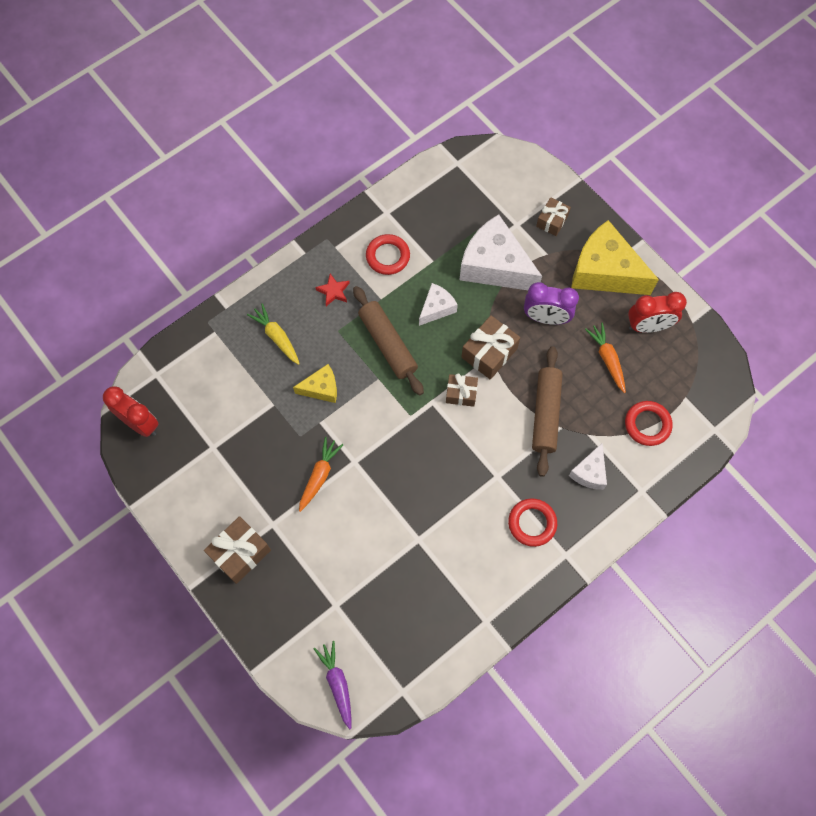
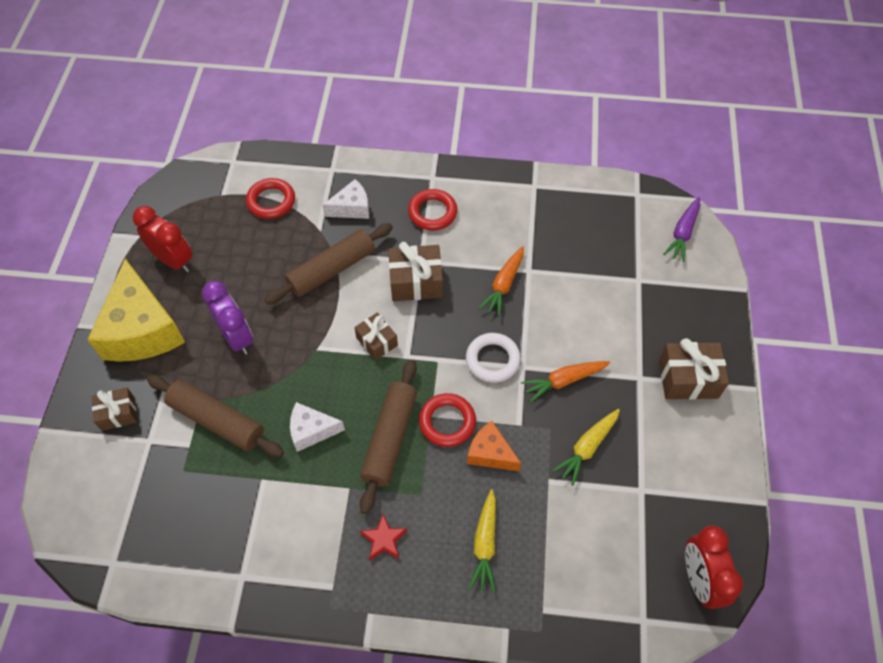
camera: 135 degrees left, 10 degrees down
(267, 444) = (587, 448): none -> yellow carrot
(321, 388) = (490, 453): yellow cheese -> orange cheese
(377, 448) = (492, 360): none -> white ring
(387, 256) = (295, 525): red ring -> red ring (447, 422)
(489, 353) = (316, 352): brown gift -> brown gift (416, 282)
(495, 266) = (217, 421): white cheese -> brown rolling pin
(607, 359) = (236, 265): orange carrot -> orange carrot (504, 285)

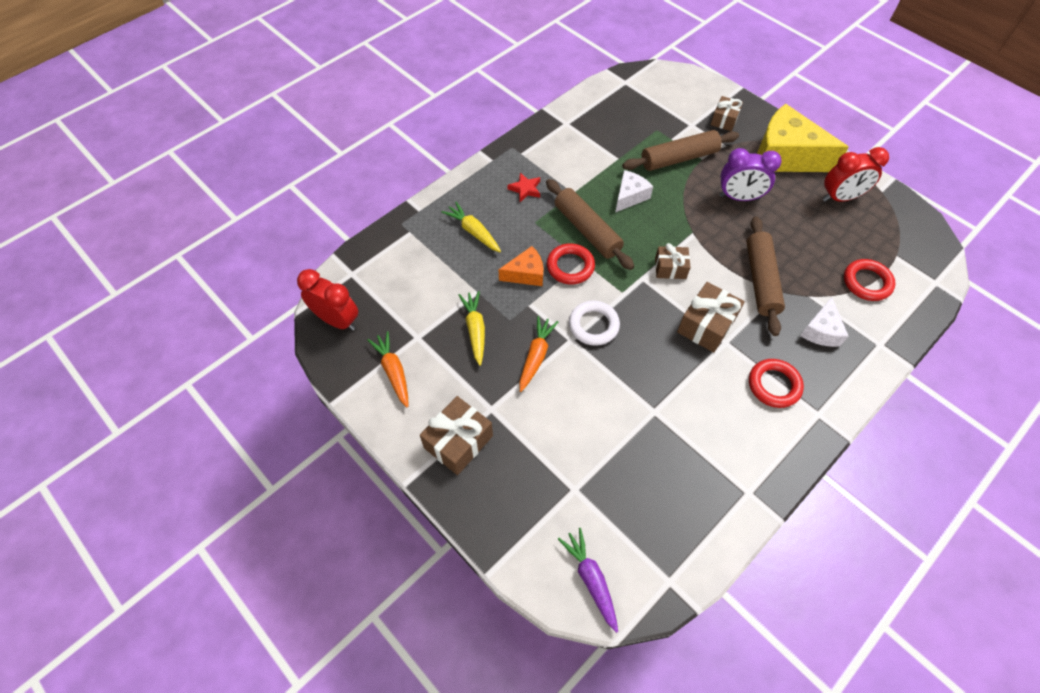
camera: 130 degrees right, 0 degrees up
(504, 285) = (654, 382): orange carrot -> orange carrot (393, 371)

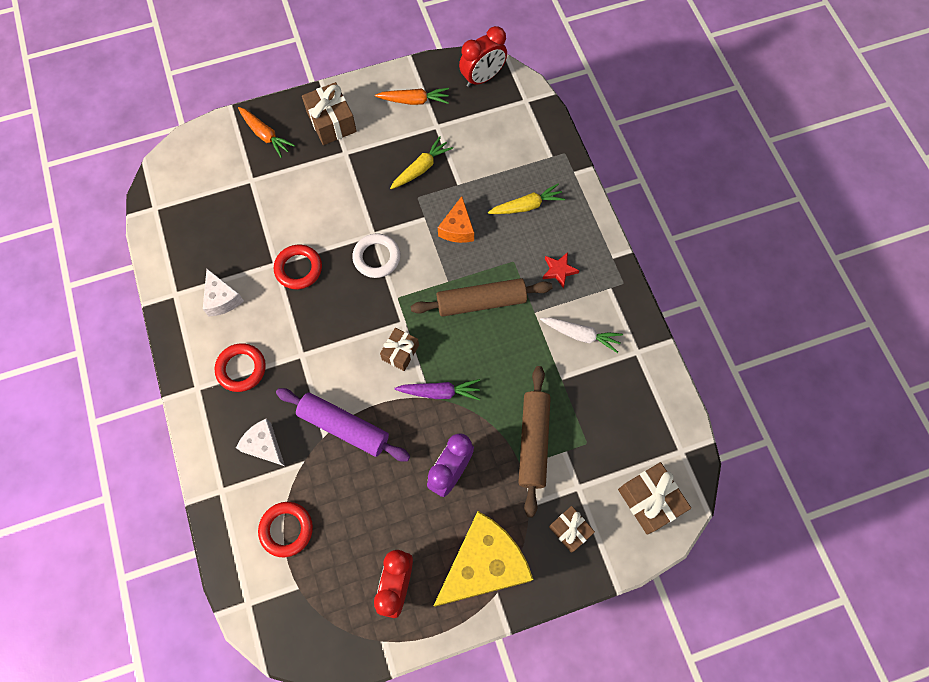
camera: 115 degrees right, 10 degrees up
(475, 330) = (421, 168): yellow carrot -> yellow carrot turned 60 degrees counterclockwise
(536, 356) = (372, 201): orange carrot -> orange carrot (265, 135)
(570, 266) = (447, 268): red ring -> red ring (298, 269)
(574, 158) = (580, 335): none -> white carrot
(591, 579) = (187, 162): purple carrot -> purple carrot (439, 392)
(630, 196) = (504, 362): white cheese -> white cheese (222, 299)
(706, 325) = (326, 348): brown gift -> brown gift (649, 501)
(761, 280) = (344, 427): brown rolling pin -> purple rolling pin

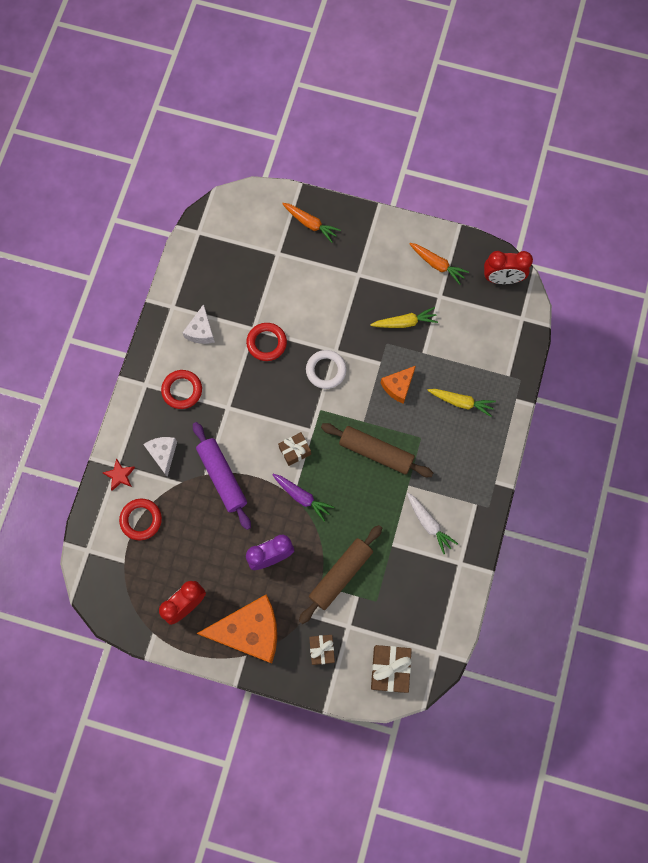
camera: 35 degrees right, 5 degrees up
(265, 135) = (310, 224): orange carrot -> orange carrot turned 45 degrees counterclockwise
(331, 122) = (364, 243): brown gift -> none
(483, 565) = (249, 631): yellow cheese -> orange cheese
(559, 270) = (448, 466): red star -> red star (120, 475)

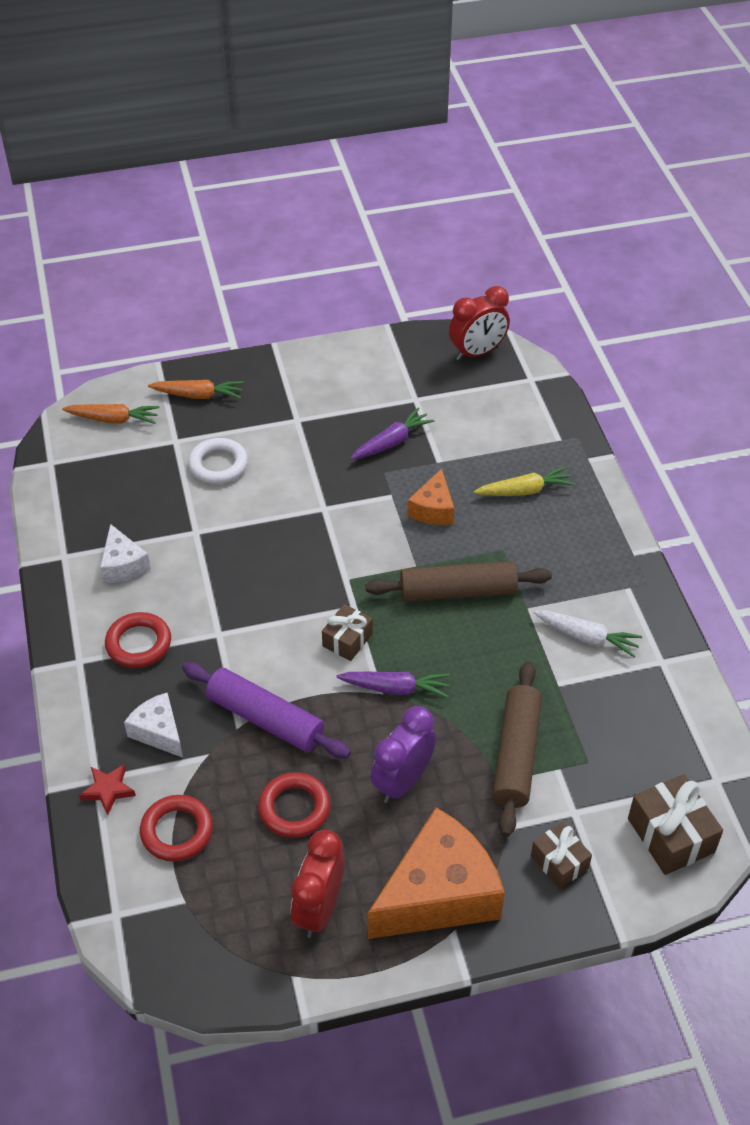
camera: 30 degrees left, 25 degrees down
(266, 343) = (224, 539): red ring -> red ring (294, 808)
(326, 370) = (326, 534): white ring -> white ring (218, 465)
(404, 322) = (391, 442): yellow carrot -> purple carrot
(437, 264) = (388, 371): orange carrot -> orange carrot (113, 419)

